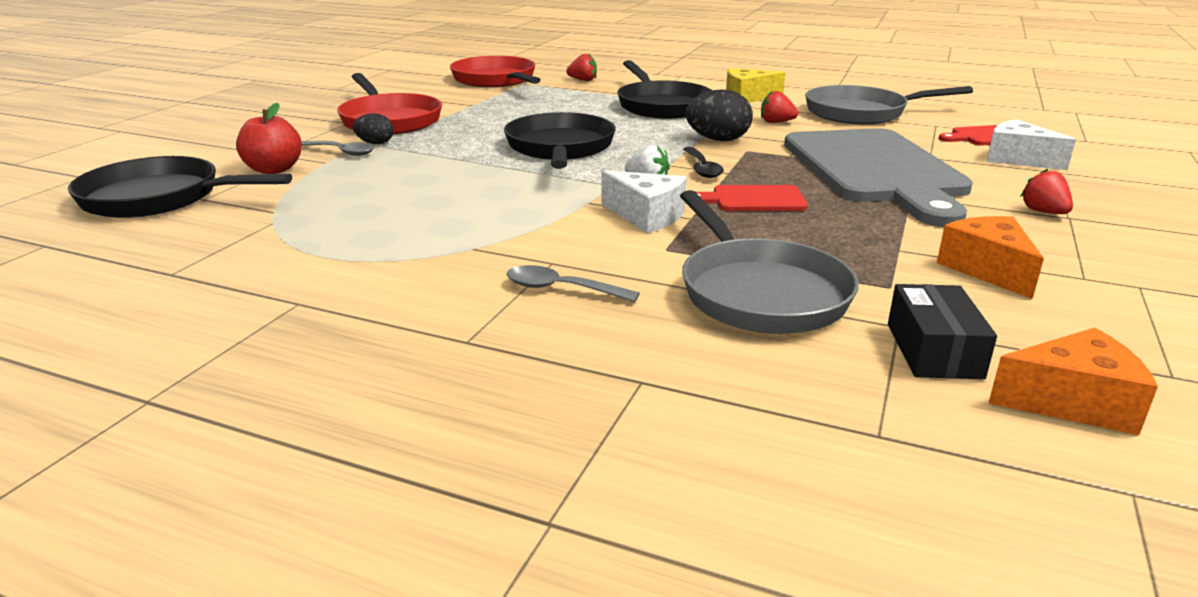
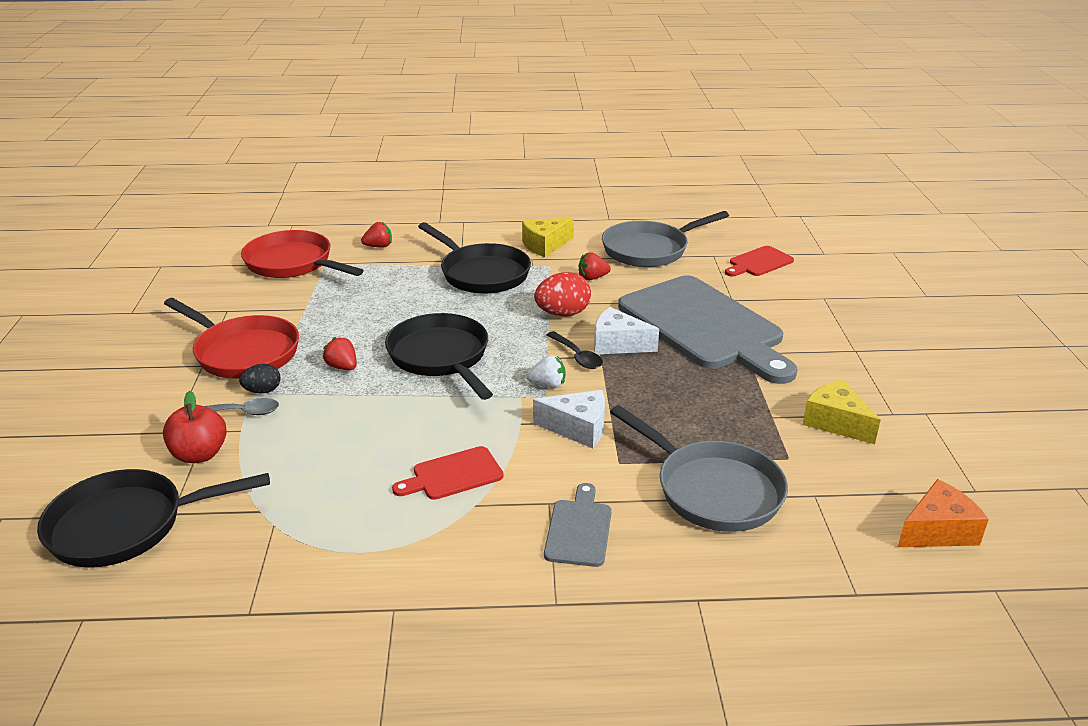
camera: 25 degrees left, 5 degrees up
(561, 289) = (579, 529): grey spoon -> grey cutting board
(718, 140) = (563, 314): black egg -> red egg
(753, 199) = (641, 386): red cutting board -> red cutting board (453, 475)
(933, 350) = (846, 511): black box -> none
(987, 270) = (835, 422): orange cheese -> yellow cheese
(1017, 159) = (791, 288): white cheese -> white cheese (618, 344)
(1043, 212) = (838, 349): red strawberry -> red strawberry (342, 367)

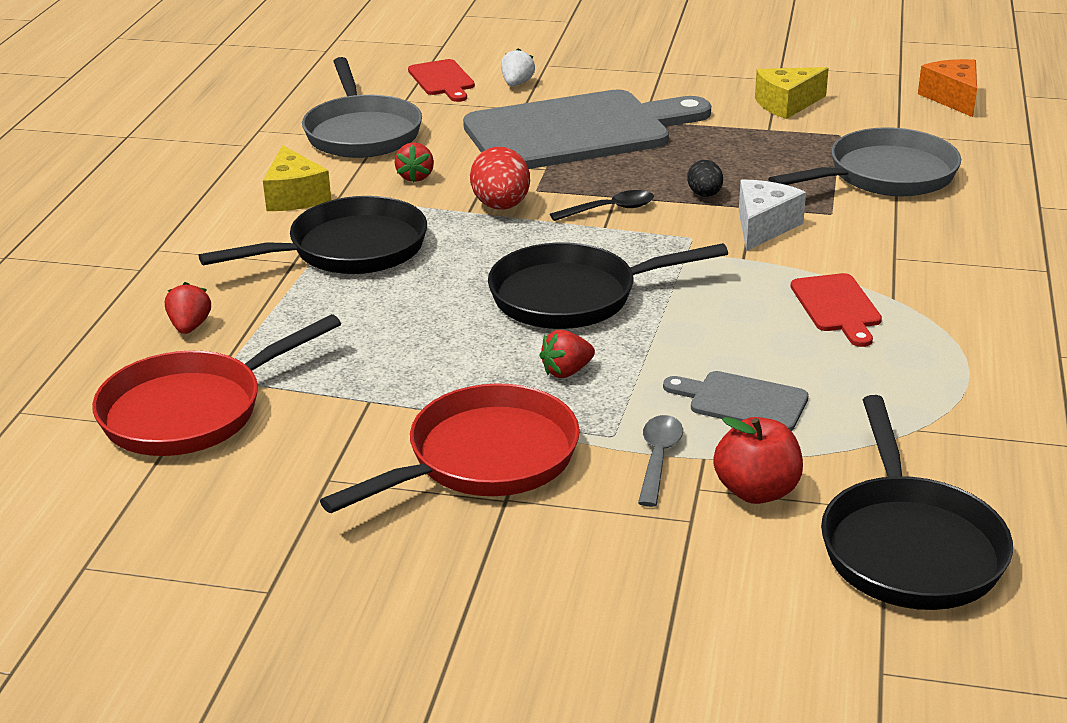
camera: 75 degrees left, 0 degrees up
(263, 391) = (606, 439): black egg -> black egg (704, 195)
(548, 385) = (668, 234): white strawberry -> white strawberry (517, 84)
(579, 529) = (940, 246): grey cutting board -> grey cutting board (742, 401)
(618, 344) = (593, 183): white cheese -> none

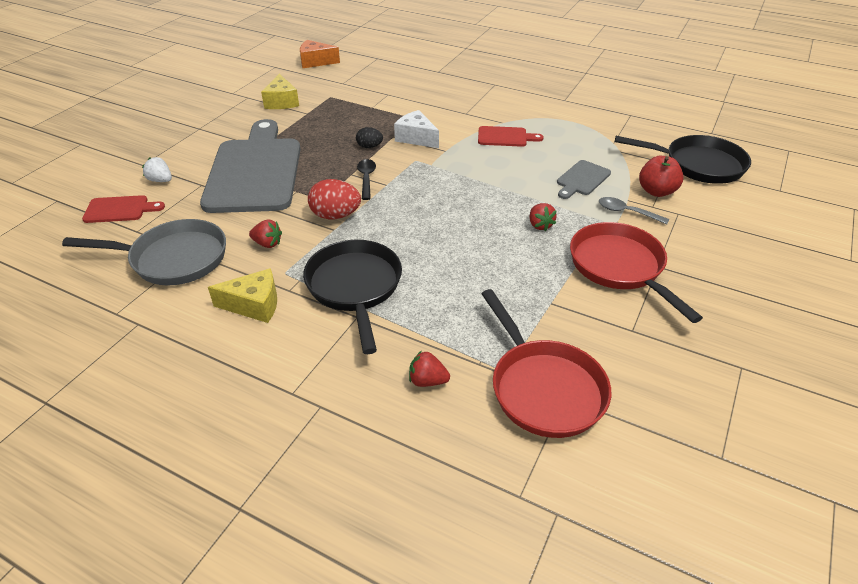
camera: 75 degrees left, 10 degrees up
(572, 296) = (460, 209): black pan -> none
(885, 175) = (384, 96): grey pan -> none

